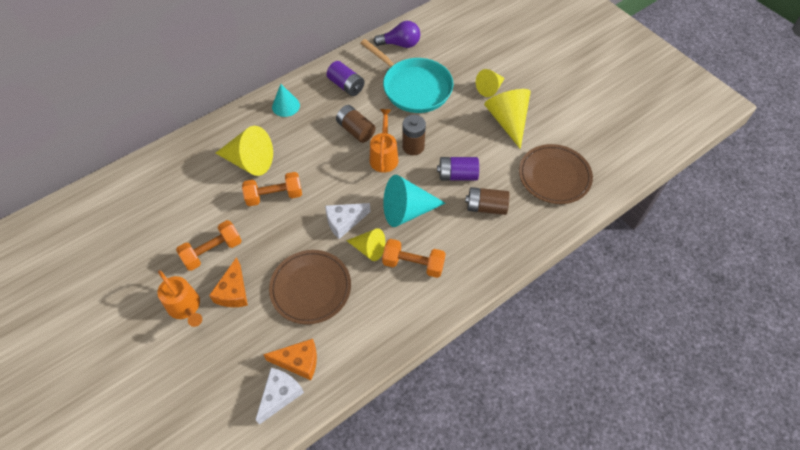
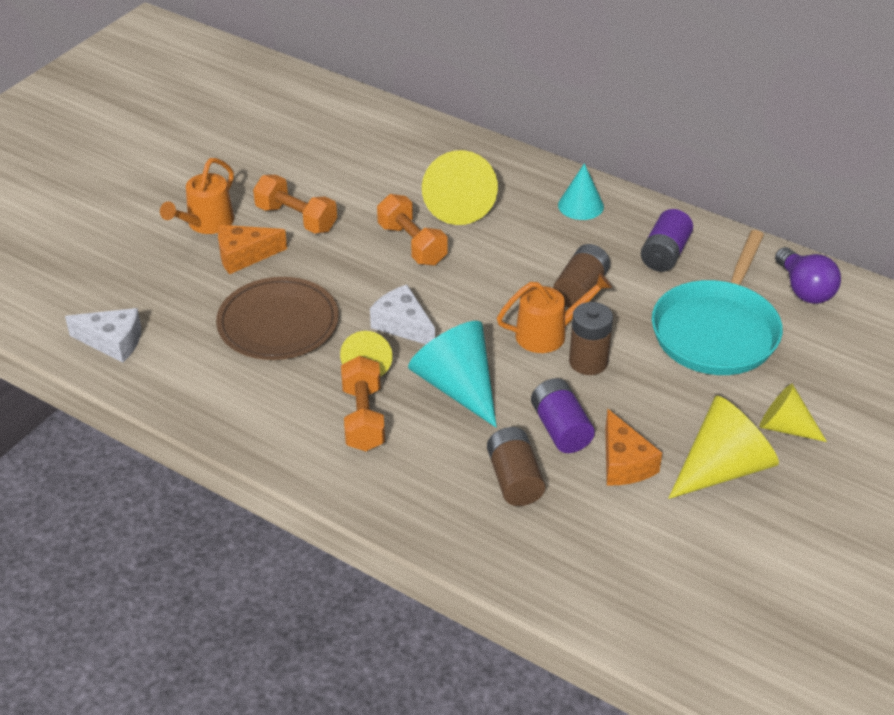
camera: 70 degrees right, 15 degrees down
(299, 362) = (164, 345): orange cheese -> orange cheese (624, 463)
(554, 176) = (634, 559): brown plate -> none

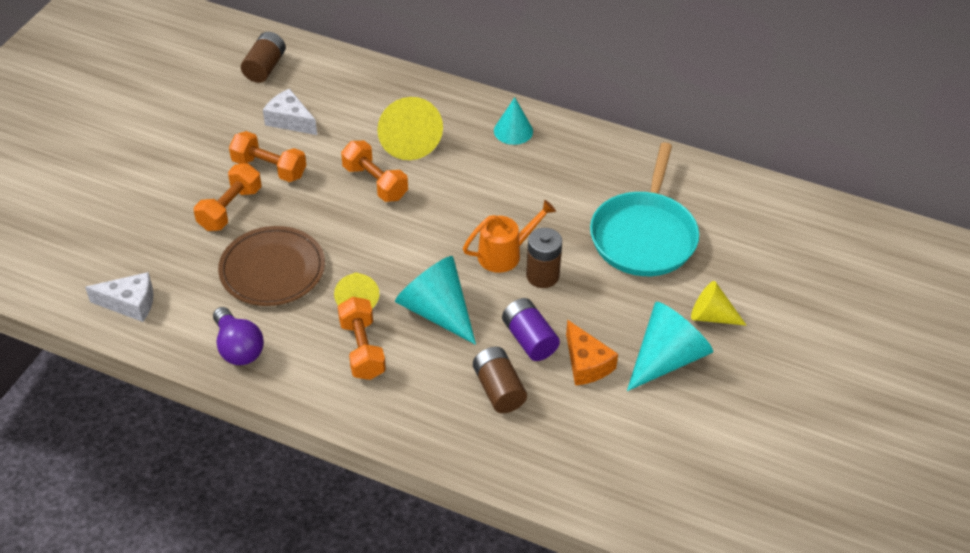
camera: 10 degrees left, 5 degrees up
(206, 224) = (190, 182): orange watering can -> none
(244, 256) = (230, 209): orange cheese -> orange dumbbell
(403, 325) = (380, 259): white cheese -> white cheese (290, 120)
(580, 289) = (525, 210): brown battery -> brown battery (265, 67)
(665, 254) = (591, 169): purple battery -> none
(722, 468) = (666, 359): yellow cone -> turquoise cone
(804, 289) = (710, 190): purple light bulb -> purple light bulb (238, 348)

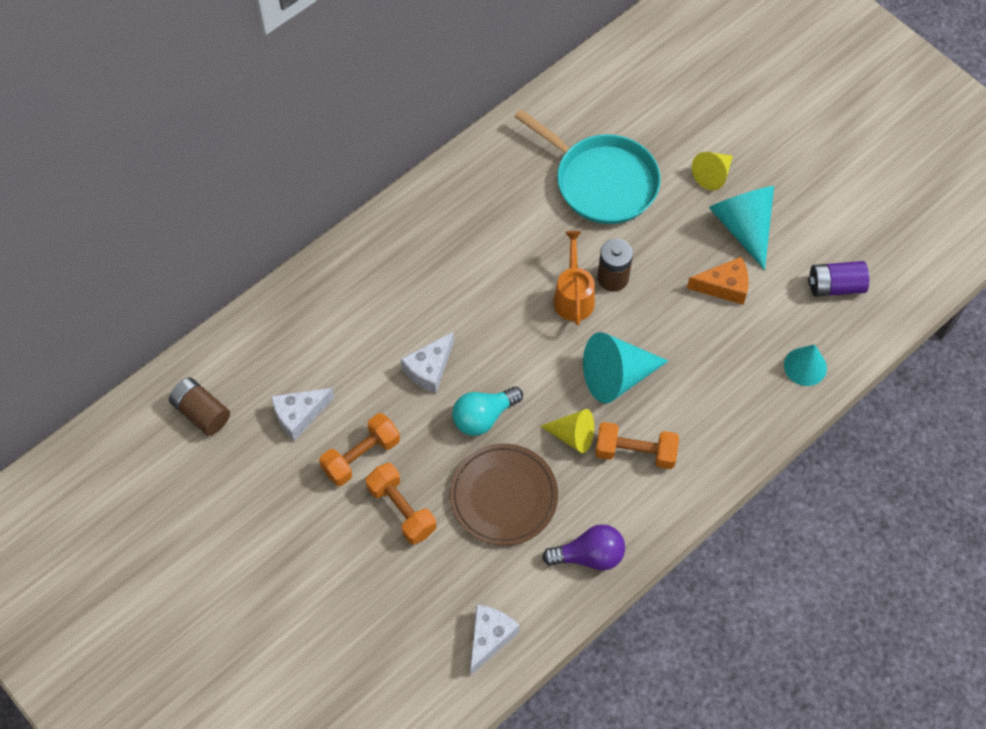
camera: 65 degrees left, 15 degrees up
(345, 232) = (483, 417): none -> turquoise light bulb
(375, 182) = (429, 369): orange dumbbell -> white cheese
(408, 139) = (383, 319): yellow cone -> none
(498, 389) = (724, 362): brown battery -> none
(513, 131) = (418, 226): turquoise cone -> turquoise cone (805, 366)
(529, 339) = (680, 317): purple battery -> purple battery (835, 286)

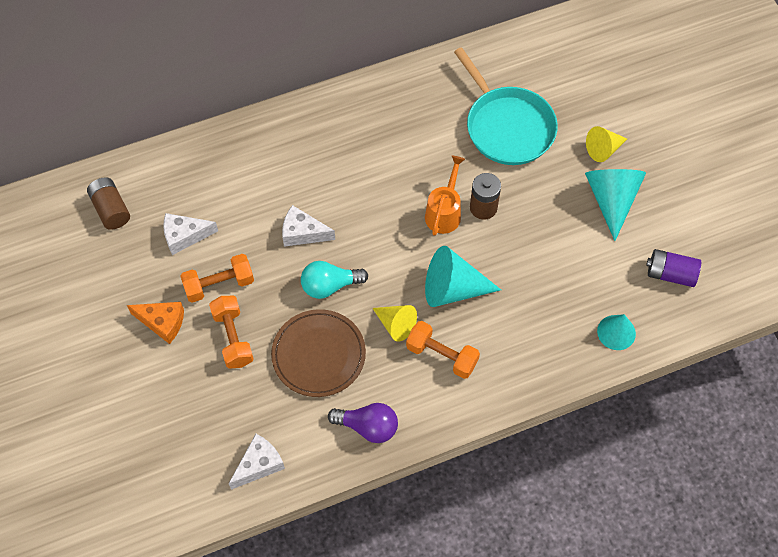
camera: 20 degrees right, 0 degrees up
(429, 369) = (302, 233): white cheese -> white cheese turned 45 degrees clockwise
(724, 286) = (574, 244): orange cheese -> orange cheese (162, 323)

